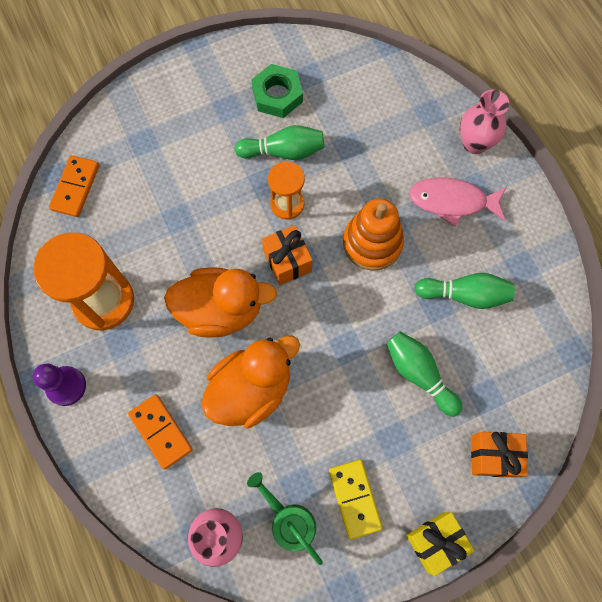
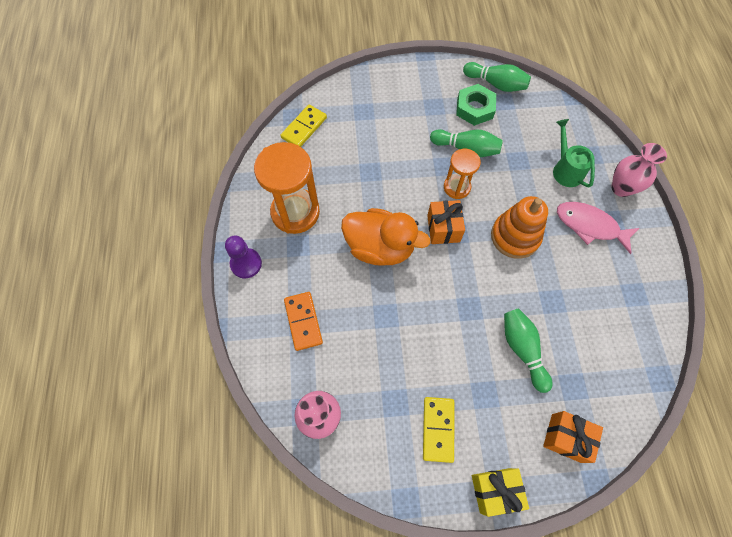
camera: 20 degrees right, 5 degrees down
(76, 187) = (304, 128): orange domino -> yellow domino
(251, 389) = (383, 314): orange duck -> none
(289, 521) = (379, 427): green watering can -> green watering can (565, 169)
(464, 295) = (579, 300): green bowling pin -> green bowling pin (496, 84)

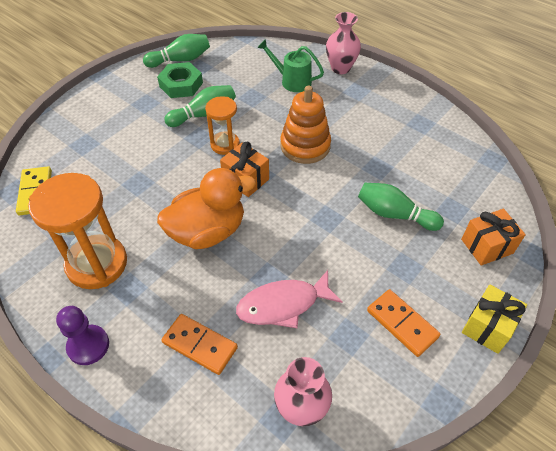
camera: 45 degrees left, 15 degrees down
(438, 429) = (402, 323): yellow domino -> orange domino
(590, 226) = (347, 103): pink fish -> pink fish (283, 304)

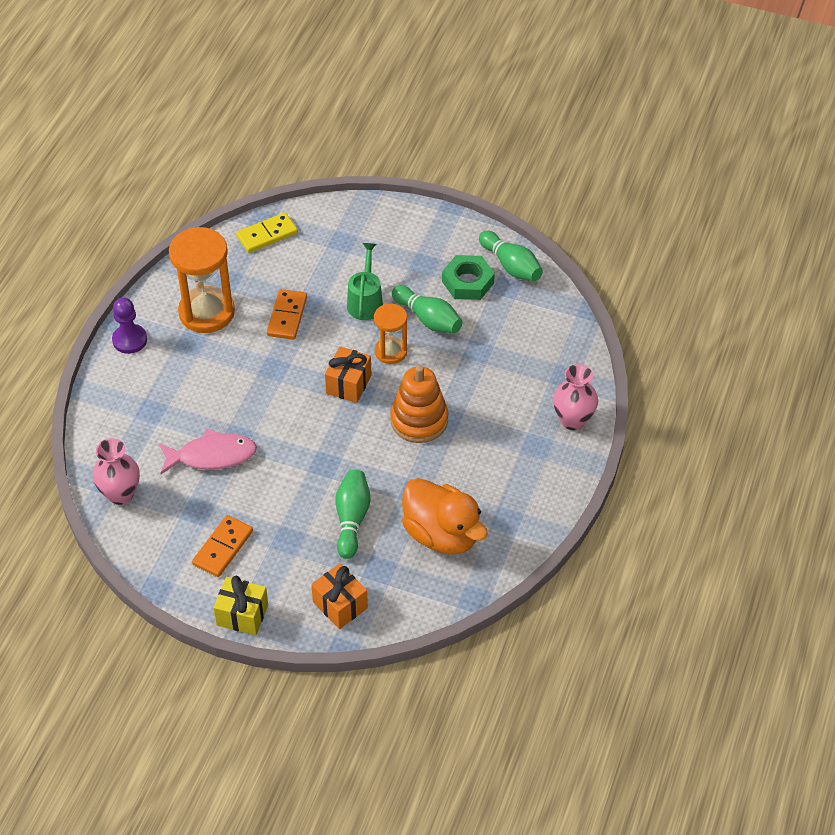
camera: 70 degrees right, 0 degrees up
(200, 345) = (154, 411): orange domino -> orange domino (287, 316)
(208, 231) = (271, 376): orange duck -> orange duck (442, 534)
(283, 304) = (212, 456): pink fish -> pink fish turned 120 degrees clockwise
(292, 81) = (524, 379): green watering can -> green watering can (365, 301)

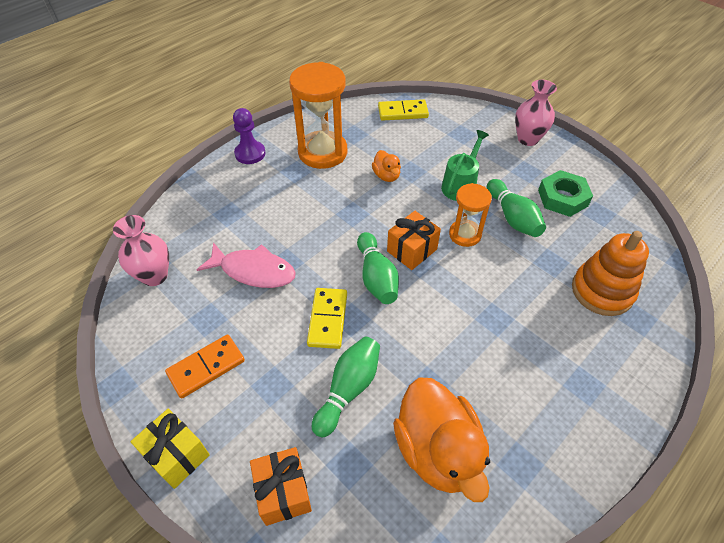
camera: 25 degrees right, 0 degrees up
(287, 316) = (386, 176): orange domino -> orange duck
(304, 472) = (328, 319): none -> yellow domino
(419, 420) = (465, 309): orange stacking toy -> orange stacking toy (602, 291)
(511, 266) = (610, 197): green bowling pin -> green bowling pin (376, 277)
(573, 420) = (635, 371): pink vase -> pink vase (527, 139)

